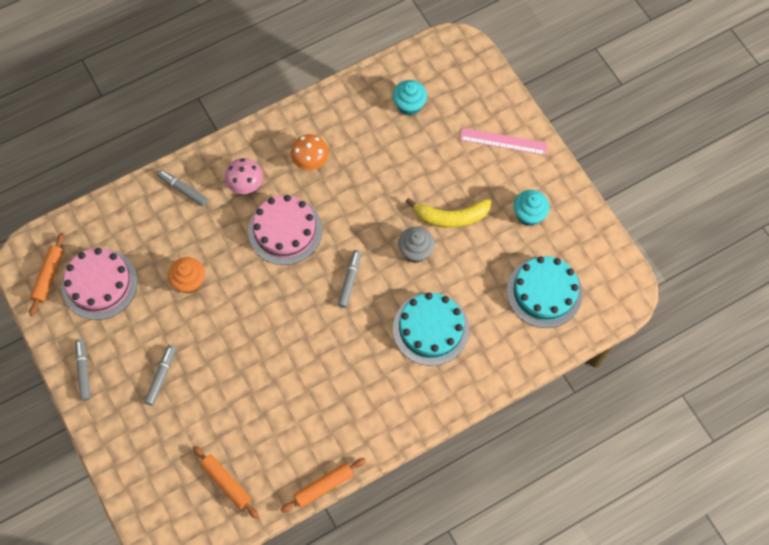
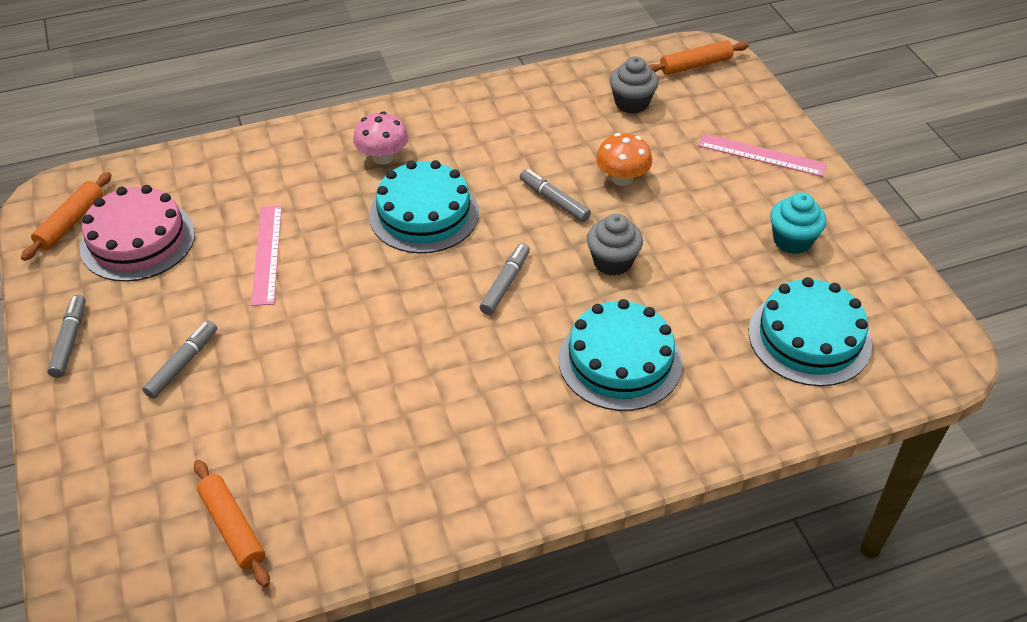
camera: 10 degrees right, 20 degrees down
(183, 190) = (294, 153): grey marker -> grey marker (554, 200)
(189, 281) = (267, 254): orange cupcake -> pink ruler
(285, 230) = (424, 214): pink cake -> turquoise cake
(310, 160) = (480, 143): orange mushroom -> orange mushroom (622, 178)
(323, 486) = (395, 558): orange rolling pin -> orange rolling pin (695, 65)
(409, 105) = (631, 103): turquoise cupcake -> grey cupcake
(451, 217) = (673, 229): yellow banana -> none

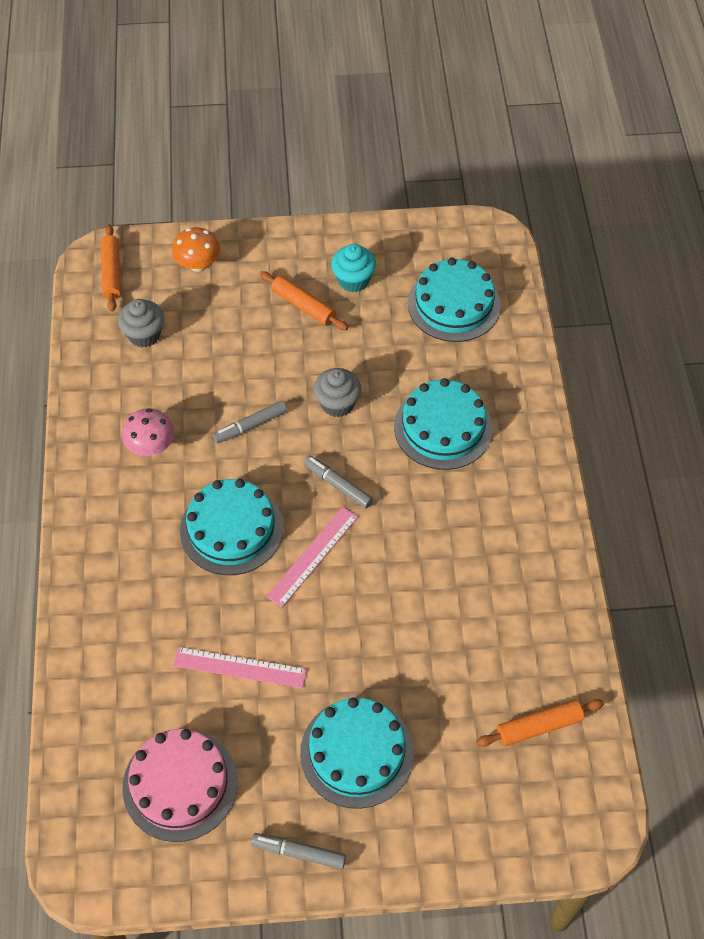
camera: 75 degrees left, 10 degrees up
(71, 222) = (130, 850): orange rolling pin -> orange rolling pin (303, 306)
(183, 364) = (357, 752): grey marker -> turquoise cake
(383, 157) = (140, 549): pink mushroom -> pink mushroom (151, 446)
(622, 178) = (241, 369): orange mushroom -> orange mushroom (198, 264)
(761, 155) = (249, 266): pink ruler -> pink ruler (313, 556)

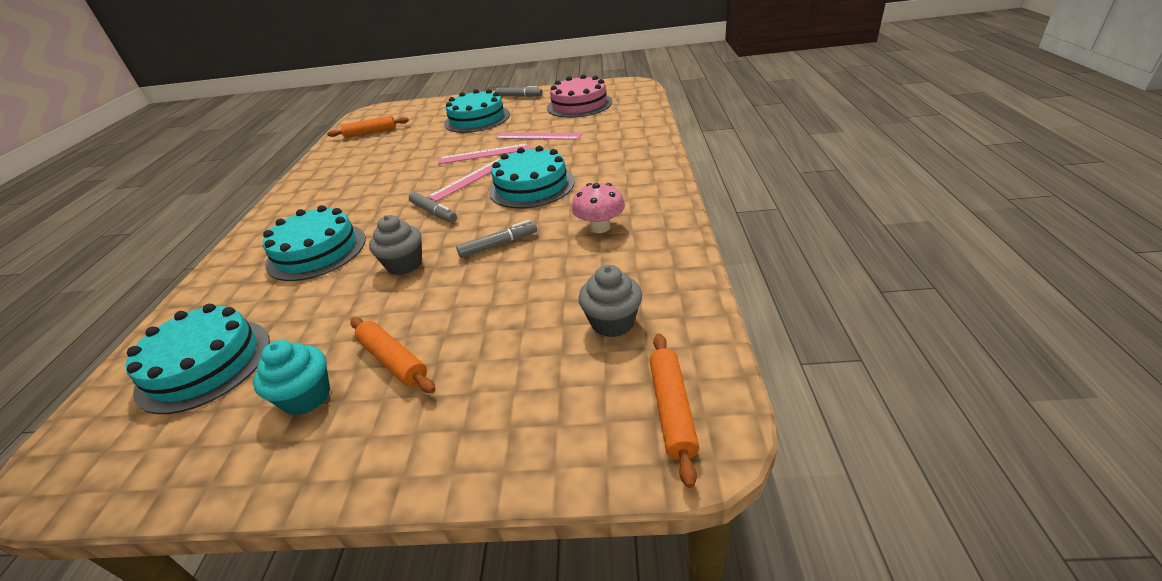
camera: 170 degrees left, 20 degrees down
(198, 264) = (528, 423): orange mushroom -> none
(312, 620) = (484, 154): none -> pink ruler

